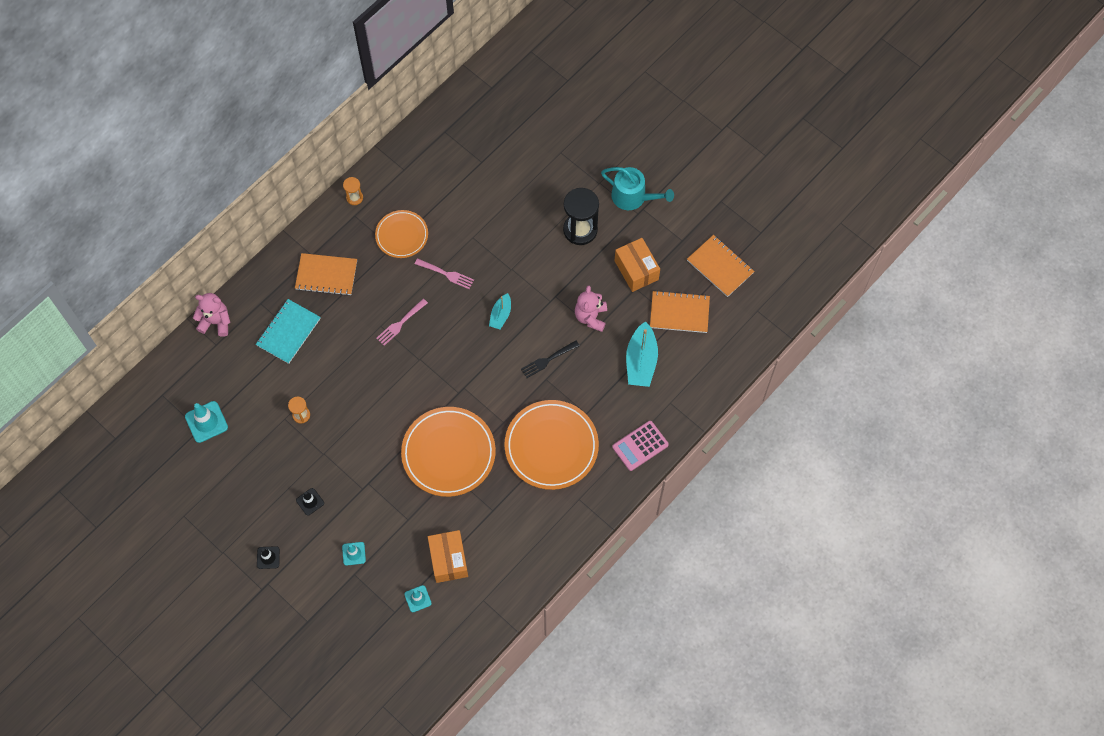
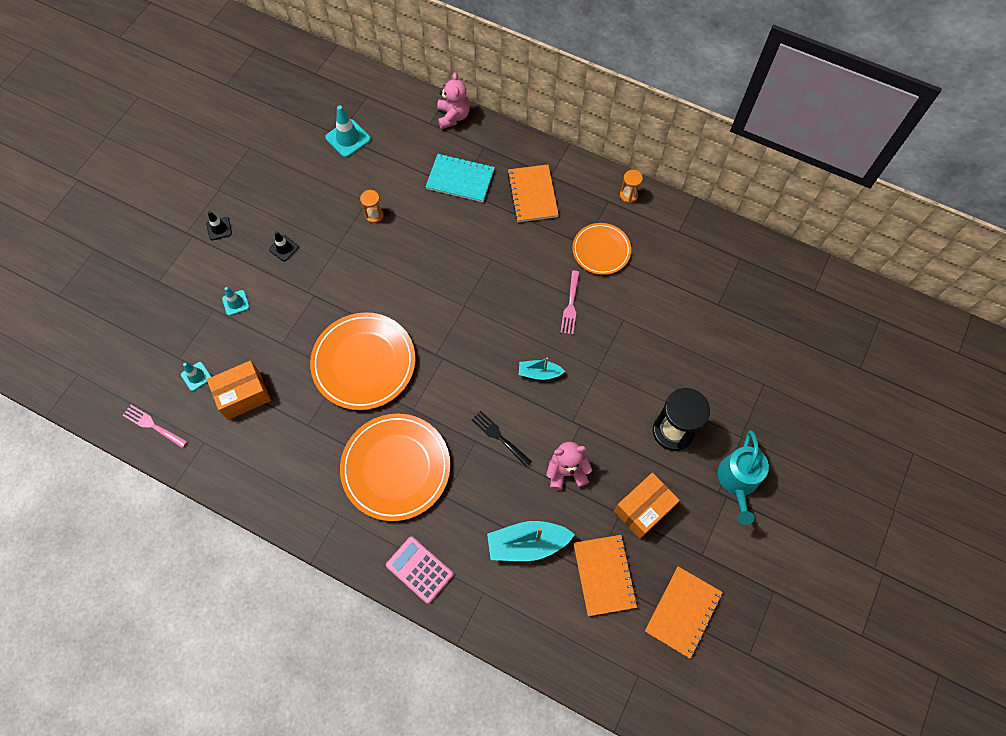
camera: 75 degrees right, 0 degrees up
(400, 323) = (499, 276): pink fork -> pink fork (152, 425)

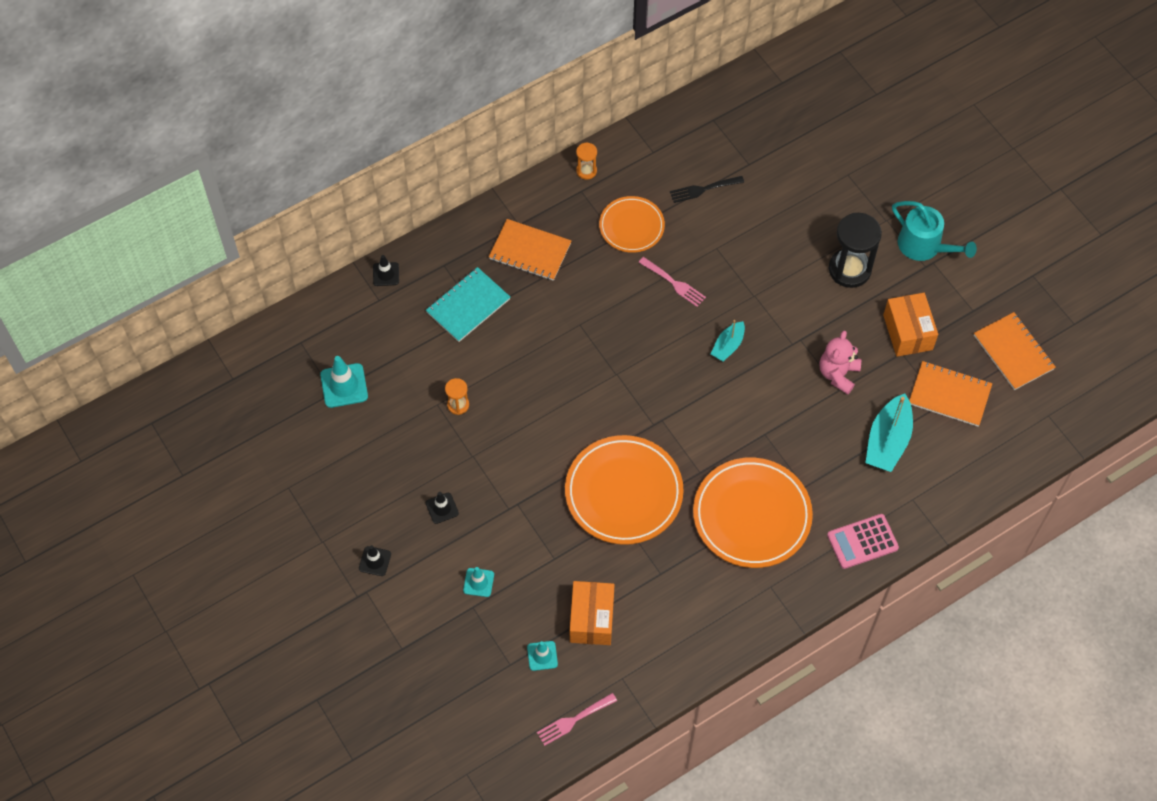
camera: 60 degrees left, 5 degrees down
(453, 116) = (386, 274): pink teddy bear -> black traffic cone
(499, 437) = (772, 412): black fork -> black fork (703, 189)

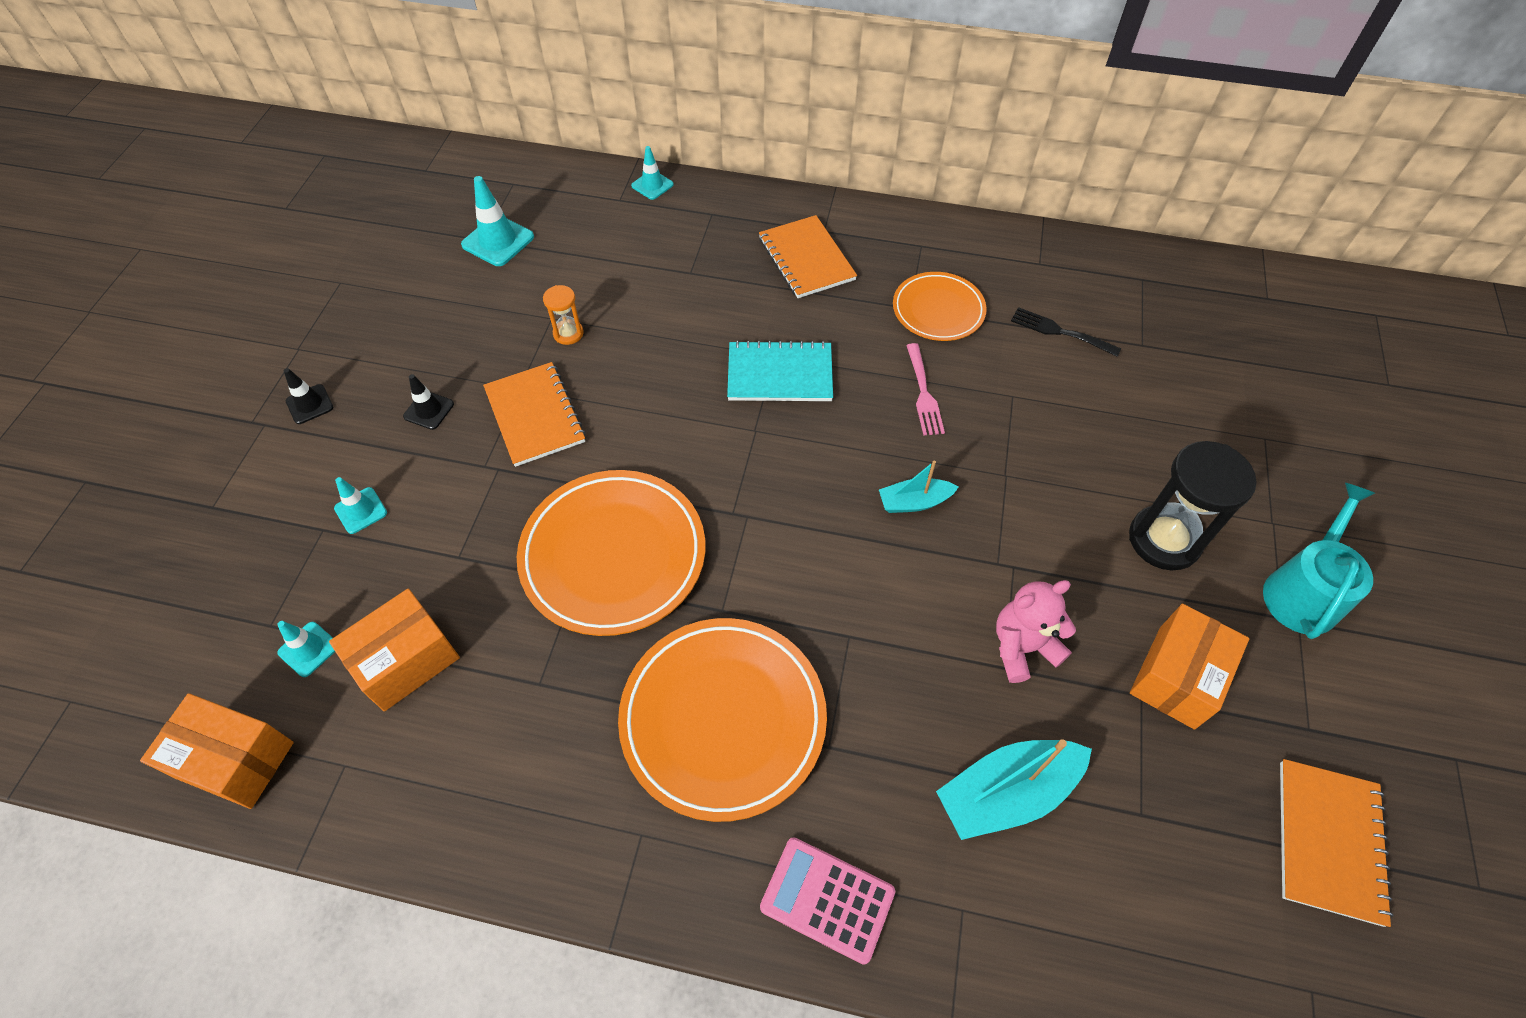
camera: 45 degrees right, 5 degrees down
(386, 274) = (652, 185): black traffic cone -> turquoise traffic cone
(468, 306) = (689, 260): turquoise notebook -> turquoise notebook (780, 374)
(573, 720) = (235, 760): pink fork -> orange box
(586, 171) = (947, 233): orange hourglass -> none
(924, 246) = (1303, 591): turquoise watering can -> turquoise watering can turned 150 degrees counterclockwise
(949, 395) = (1164, 813): orange notebook -> orange notebook (535, 416)

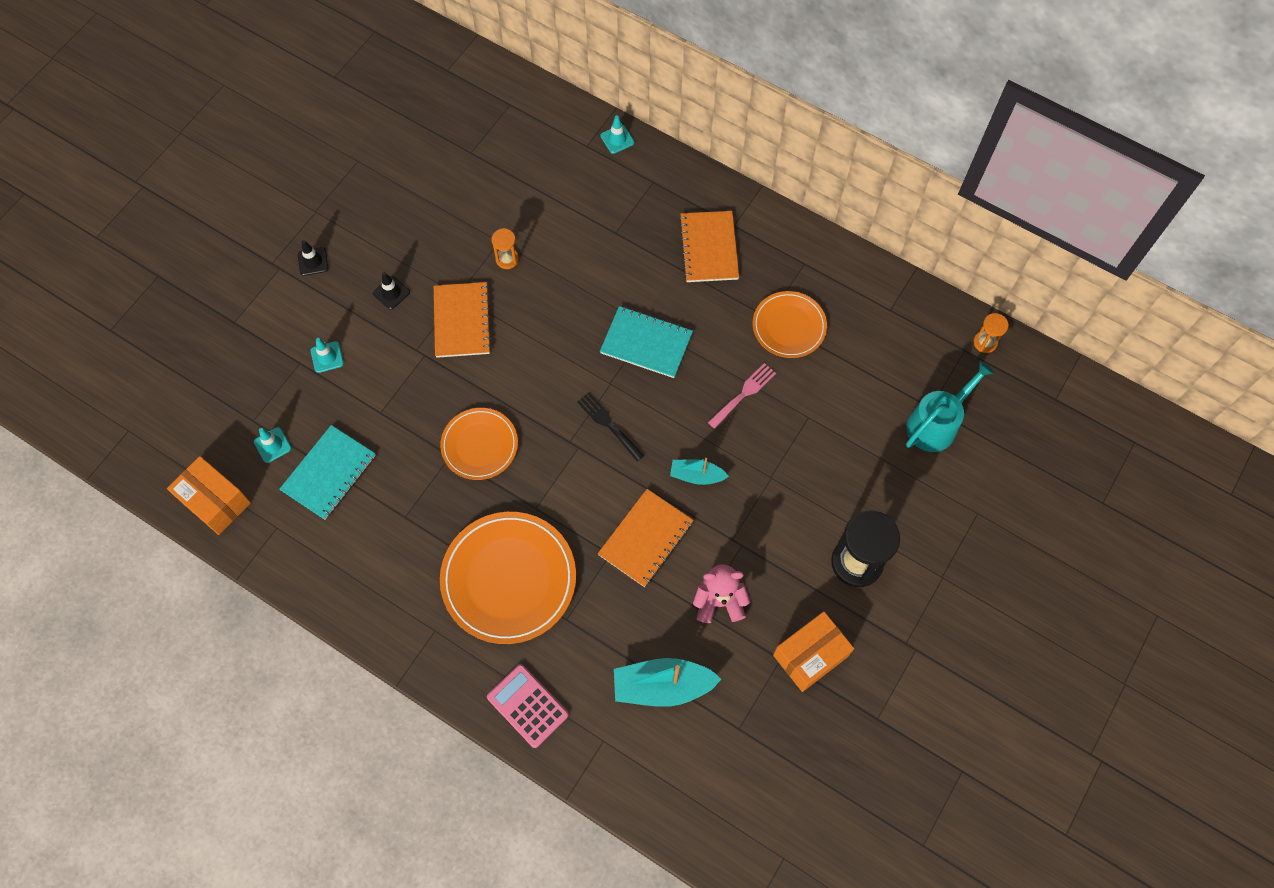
camera: 20 degrees right, 10 degrees up
(406, 660) = (329, 473): orange box -> turquoise notebook
(498, 241) = (482, 158): turquoise traffic cone -> none
(613, 555) = (479, 445): orange plate -> orange plate, size x0.59
(924, 393) = (744, 394): pink fork -> pink fork turned 150 degrees counterclockwise
(1059, 332) = (872, 375): black fork -> black fork (608, 424)
(1159, 266) = (985, 342): none -> orange hourglass
(1303, 591) = (932, 631): turquoise watering can -> turquoise watering can (936, 424)
(1328, 841) = (846, 786): orange notebook -> orange notebook (645, 538)

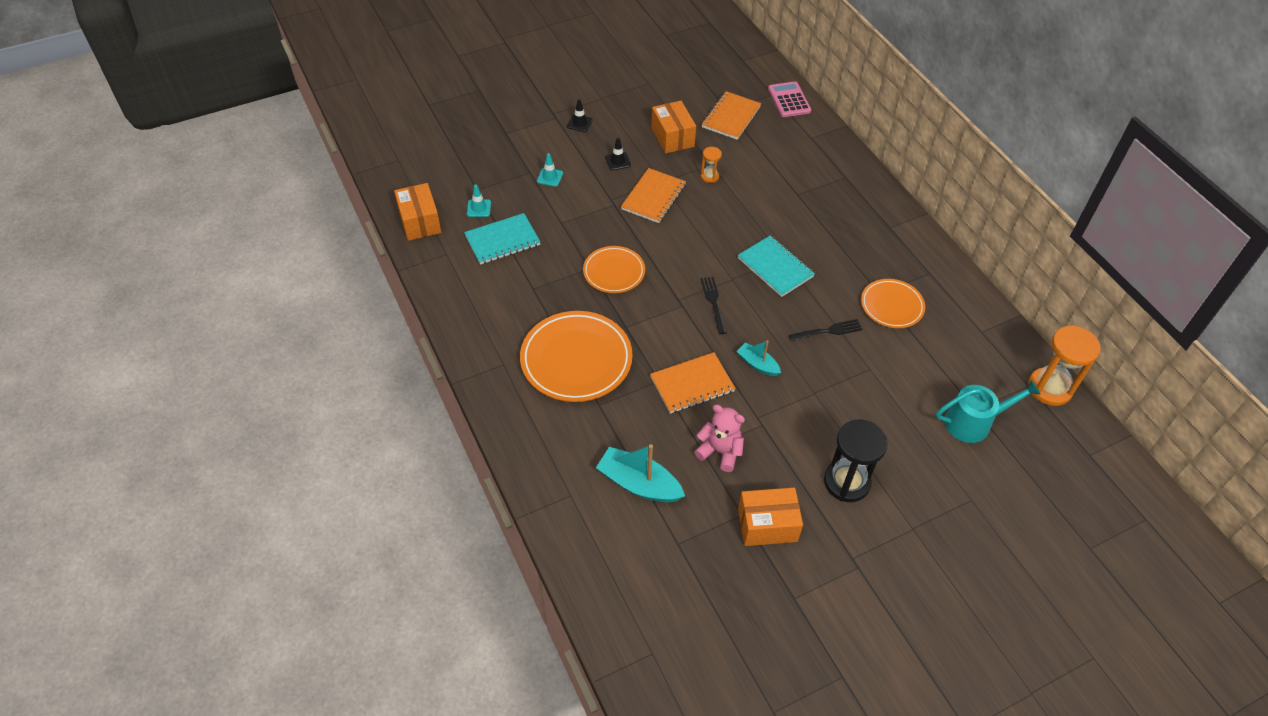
camera: 30 degrees right, 15 degrees down
(433, 225) = (672, 137): none -> orange box
(527, 706) = (532, 443): pink calculator -> pink calculator (789, 100)
(617, 139) = (835, 143): turquoise traffic cone -> none
(709, 248) = (861, 232): orange notebook -> orange notebook (731, 117)
(744, 394) = (828, 331): pink fork -> black fork
(985, 342) = (1049, 388): orange hourglass -> orange hourglass, size x2.02

